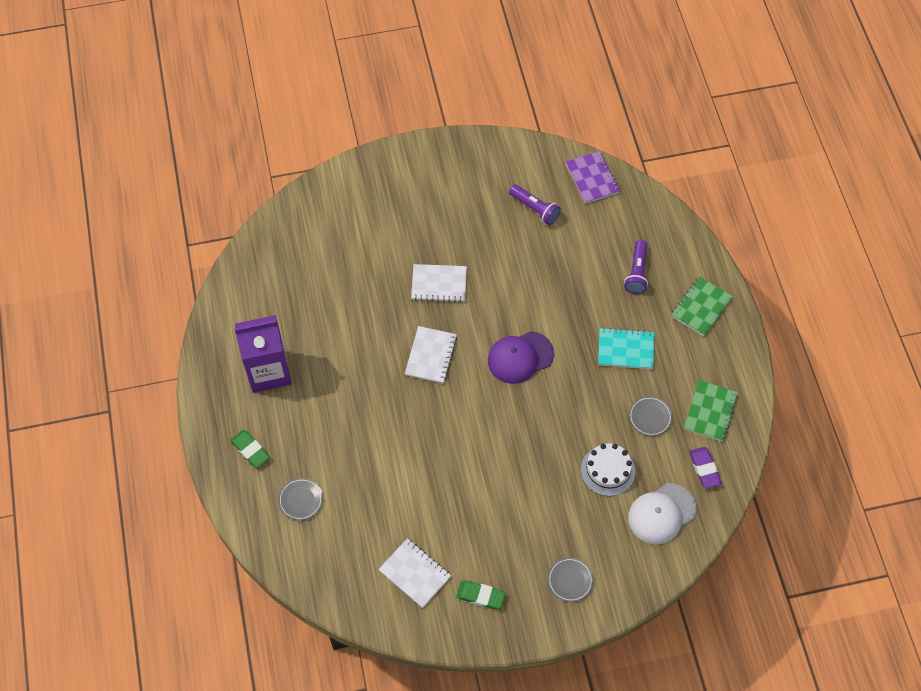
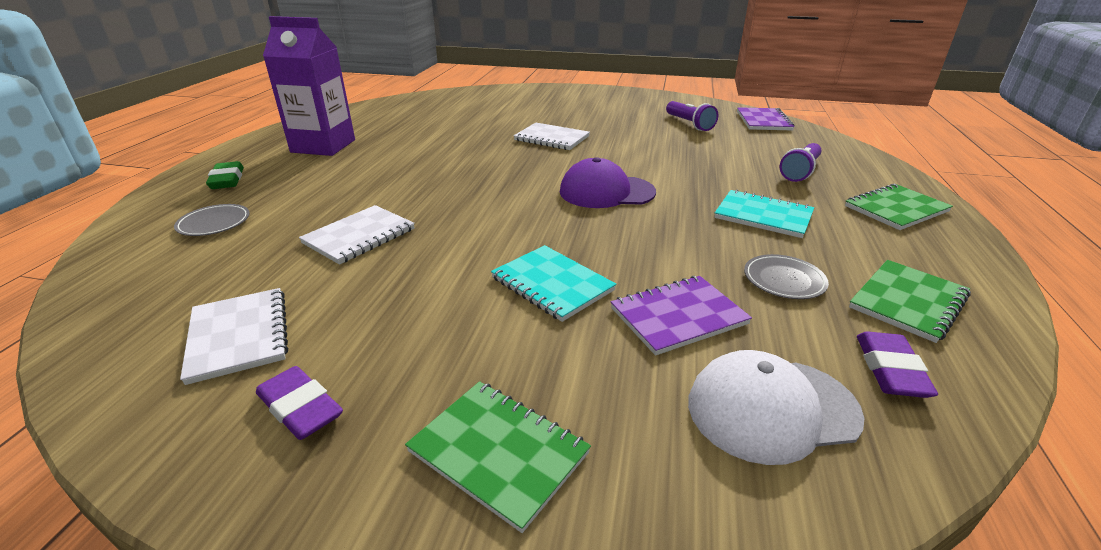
camera: 25 degrees right, 30 degrees down
(431, 355) = (498, 170): white notebook -> white notebook (359, 236)
(480, 596) = (300, 408): green eraser -> purple eraser
(537, 471) = (552, 284): none -> turquoise notebook
(570, 580) = (498, 452): grey plate -> green notebook
(607, 470) = (678, 316): white cake -> purple notebook

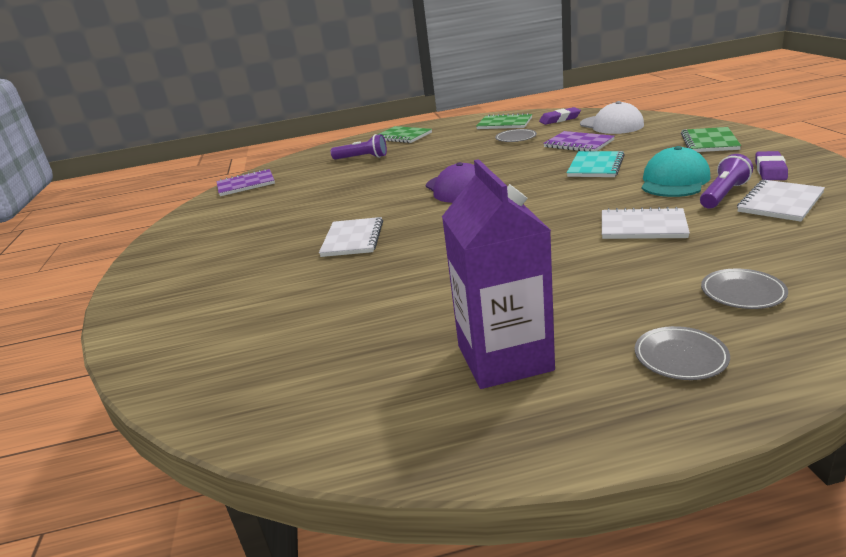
camera: 110 degrees left, 5 degrees down
(227, 180) = (680, 357): green eraser -> grey plate
(414, 309) = (674, 181): none -> turquoise cap
(689, 124) = (268, 203): purple flashlight -> purple flashlight (723, 194)
(763, 216) = (446, 152): turquoise notebook -> none

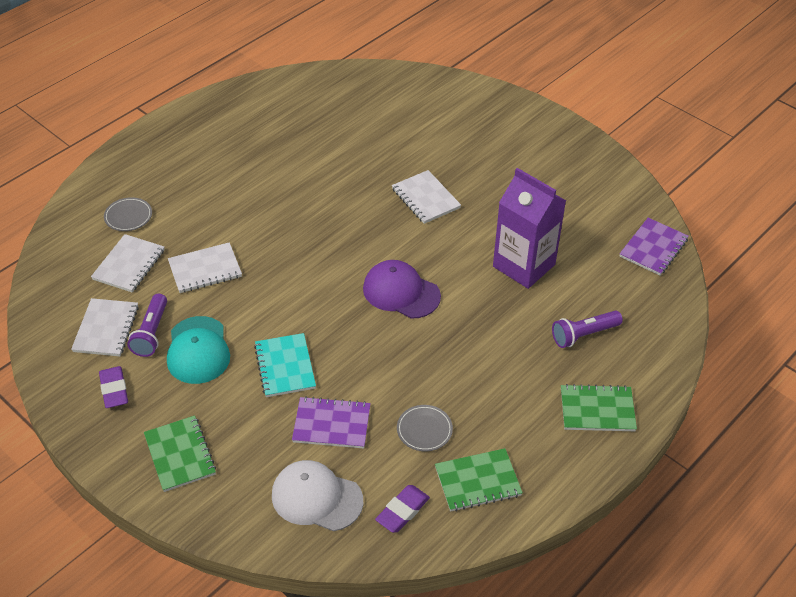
camera: 140 degrees right, 20 degrees up
(504, 358) = (239, 137): purple carton -> purple carton (524, 265)
(680, 357) = (154, 163): grey plate -> none
(746, 244) = (129, 265): none -> white notebook

